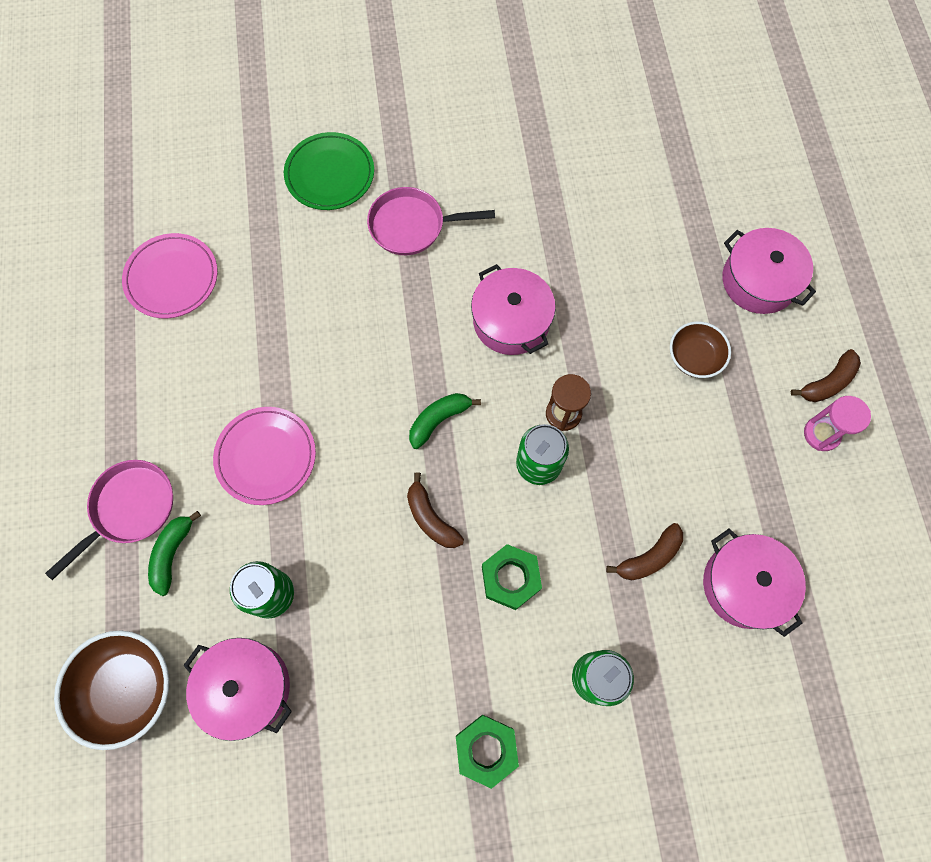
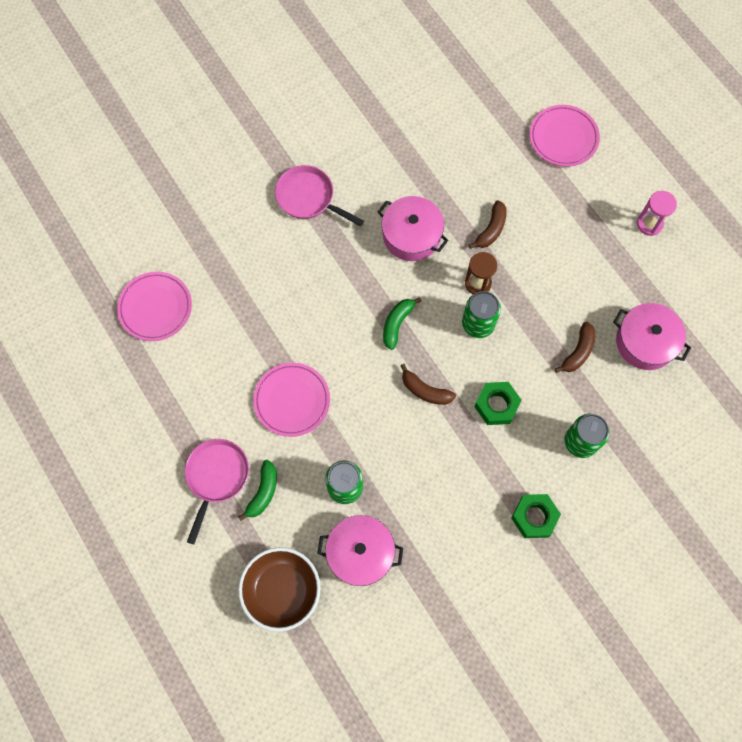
camera: 25 degrees left, 0 degrees up
(172, 553) = (263, 492): green banana -> green banana turned 150 degrees counterclockwise
(330, 174) = (229, 185): green plate -> none
(412, 226) = (308, 198): pink pan -> pink pan turned 60 degrees clockwise
(694, 357) = (545, 208): brown bowl -> none
(759, 281) = (563, 138): pink pot -> pink plate
(827, 383) = (638, 188): brown banana -> brown banana (491, 229)

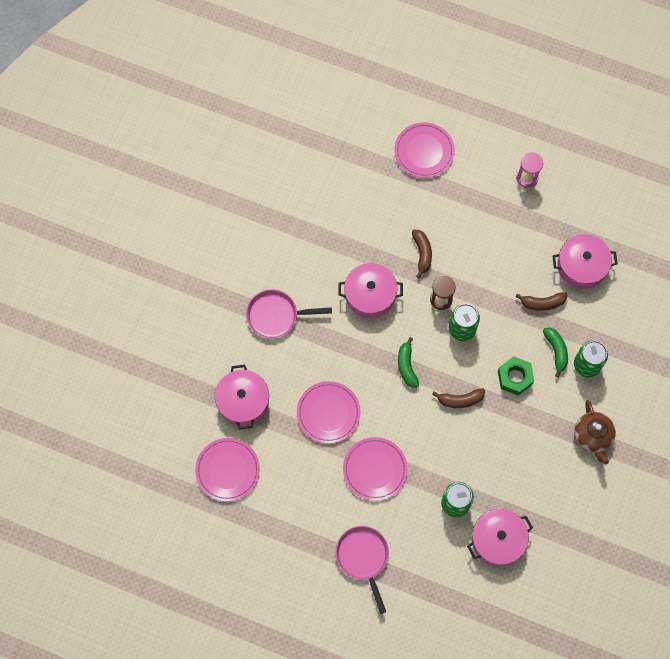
camera: 35 degrees left, 0 degrees up
(218, 255) = (243, 401): none -> pink pot
(263, 492) = (403, 546): green banana -> green banana (556, 351)
(282, 591) = (465, 601): brown bowl -> none
(288, 318) = (328, 413): none -> pink plate
(534, 517) = (592, 436): green nut -> brown teapot
(578, 352) = (542, 303): brown banana -> brown banana turned 90 degrees clockwise

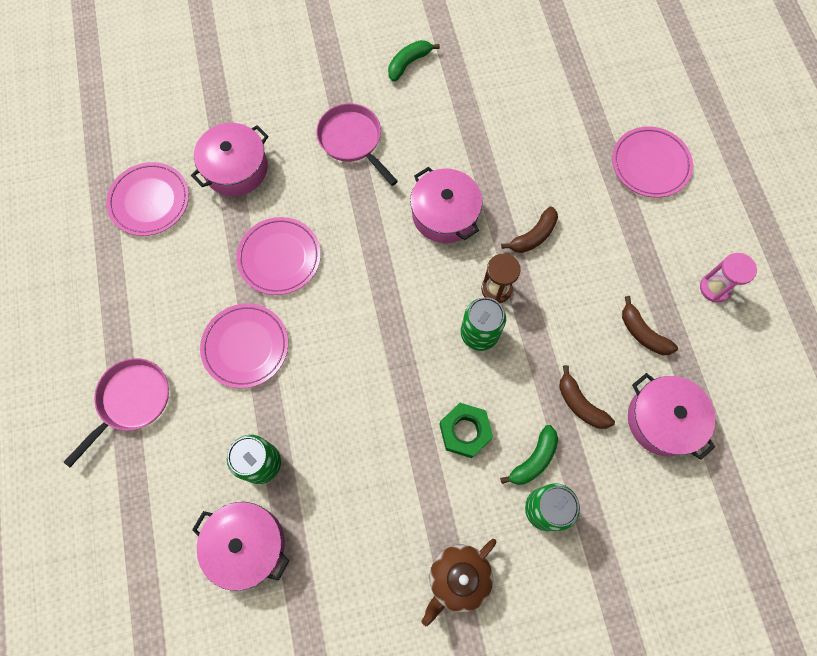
camera: 55 degrees right, 0 degrees up
(406, 366) = (391, 303): green banana -> green banana (409, 63)
(460, 400) = (392, 386): brown banana -> brown banana (642, 333)

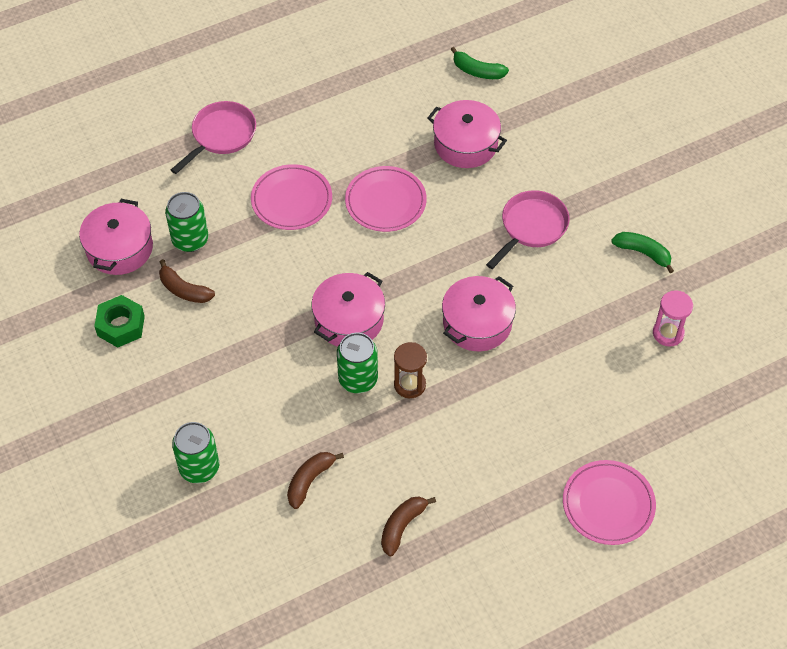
camera: 75 degrees right, 15 degrees down
(131, 401) = (221, 136): pink pan -> pink pan turned 75 degrees counterclockwise
(149, 201) = (409, 91): pink plate -> none
(458, 578) = (122, 410): brown teapot -> none
(464, 431) = (257, 387): green nut -> green nut (121, 326)
(533, 236) = (479, 406): brown banana -> brown banana (184, 290)
(533, 459) = (244, 450): green banana -> green banana (477, 71)
(662, 420) = (313, 559): pink pot -> pink pot (349, 320)
(714, 288) = (476, 591): pink hourglass -> pink hourglass (668, 333)

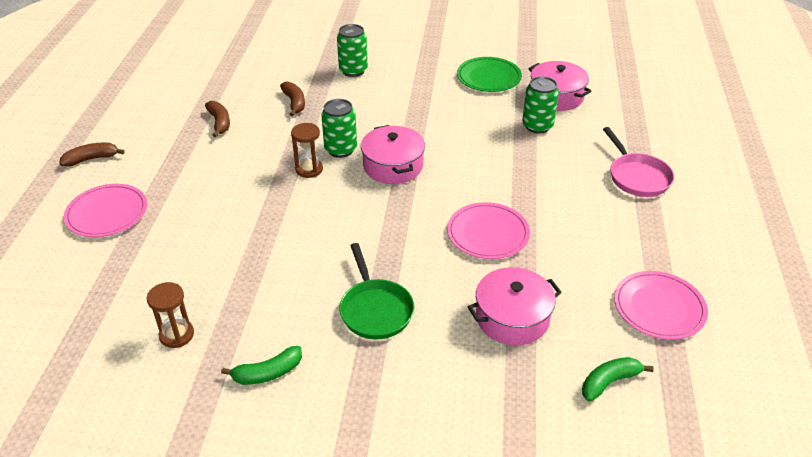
camera: 125 degrees right, 15 degrees down
(121, 326) = (488, 77): green nut -> green plate
(184, 290) = (494, 109): brown banana -> brown banana (92, 159)
(291, 200) = (535, 185): pink plate -> pink plate (659, 308)
(477, 323) = (319, 226): pink pot -> none
(531, 227) = (375, 310): pink pan -> green pan
(668, 333) = (177, 335): pink hourglass -> brown hourglass

